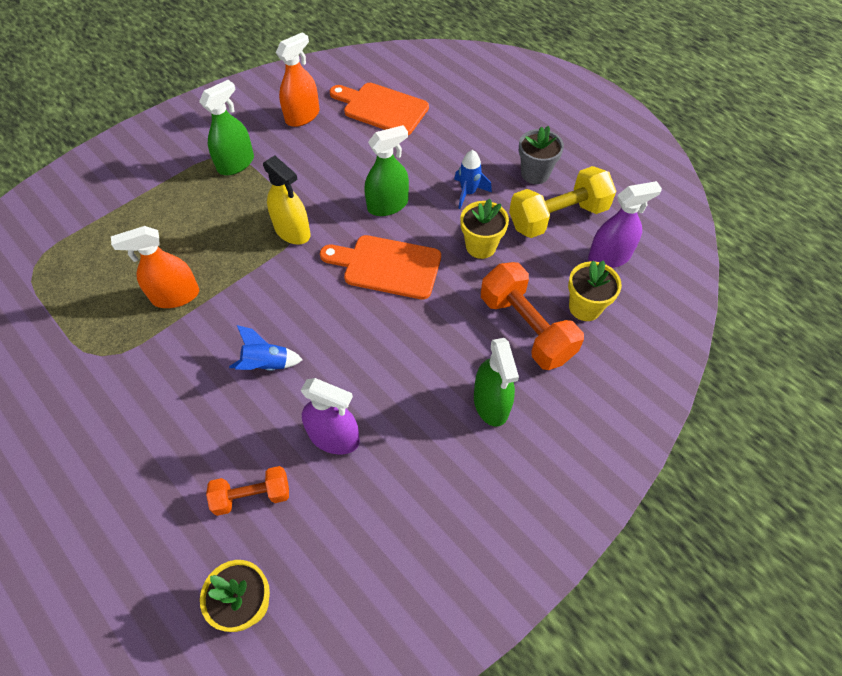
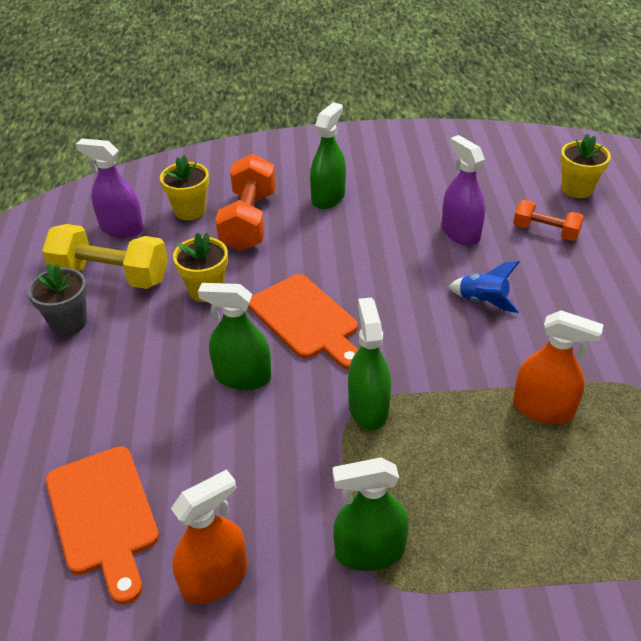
camera: 140 degrees left, 15 degrees down
(292, 231) = (368, 408): yellow spray bottle -> green spray bottle
(302, 116) = (214, 578): orange spray bottle -> orange spray bottle turned 150 degrees clockwise
(468, 193) = (152, 342): blue rocket -> none

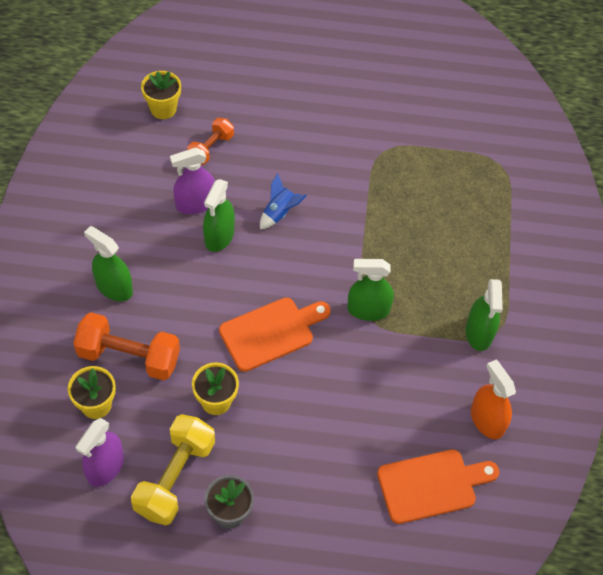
camera: 85 degrees left, 15 degrees up
(242, 377) = (322, 385): green spray bottle -> green spray bottle (219, 236)
(543, 409) = (387, 211): orange spray bottle -> none

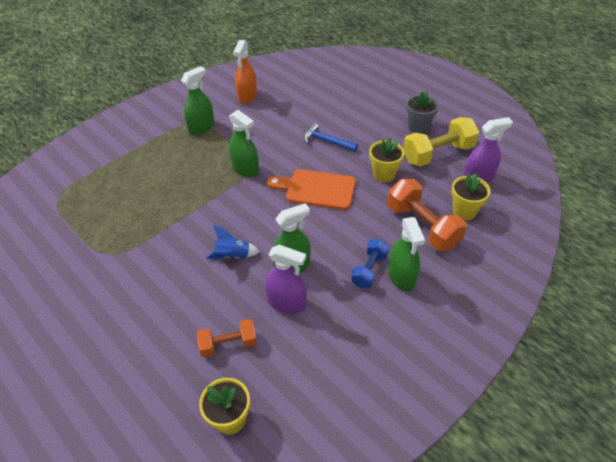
camera: 135 degrees left, 10 degrees down
(148, 275) = (369, 270): none -> blue dumbbell
(319, 409) = (327, 141): none -> blue hammer
(431, 485) = (304, 89): orange cutting board -> none

